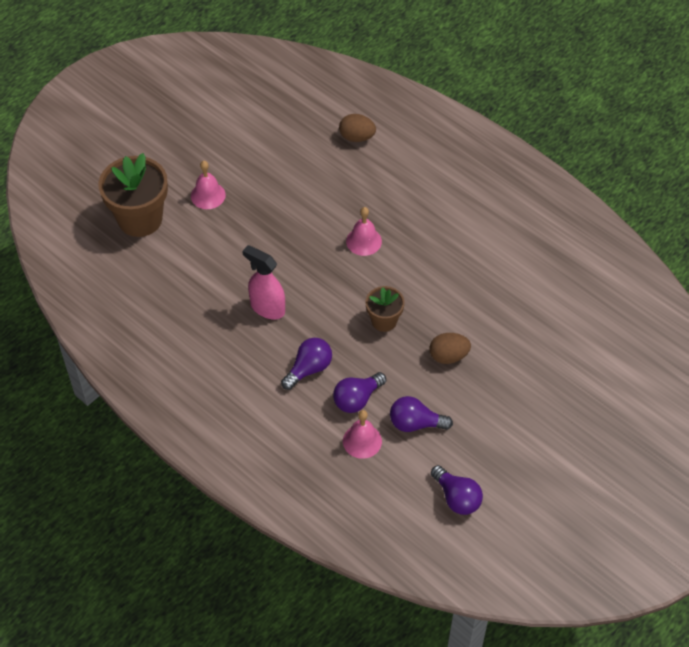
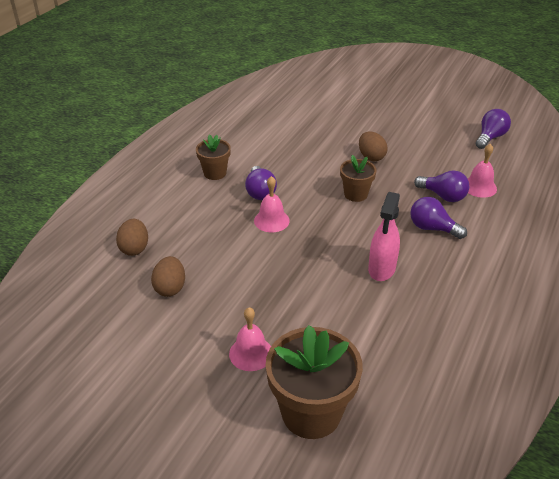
camera: 105 degrees left, 15 degrees down
(298, 156) = (170, 288): none -> brown egg
(415, 423) = (443, 164): purple light bulb -> purple light bulb (260, 192)
(456, 210) = (215, 173): none -> brown flower pot

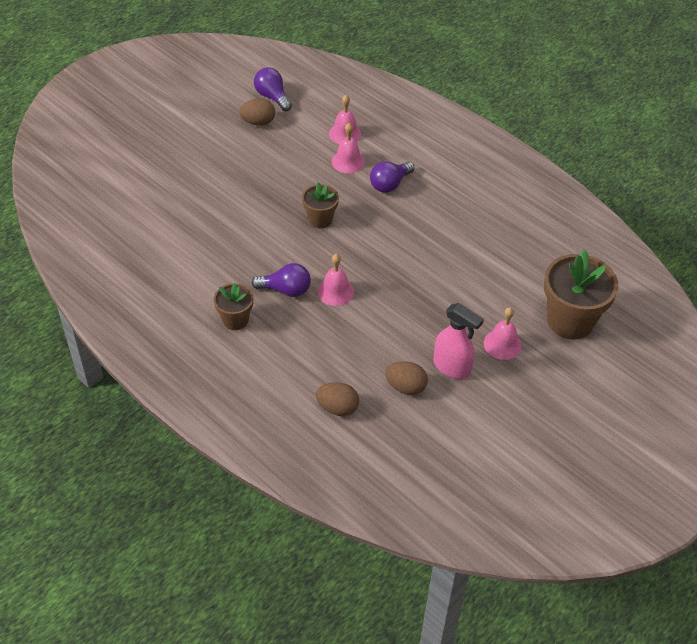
camera: 75 degrees left, 10 degrees up
(371, 157) = (264, 190): brown egg -> brown egg (258, 122)
(381, 269) = (430, 234): pink spray bottle -> pink spray bottle (452, 367)
(443, 196) = (348, 161): purple light bulb -> pink bell

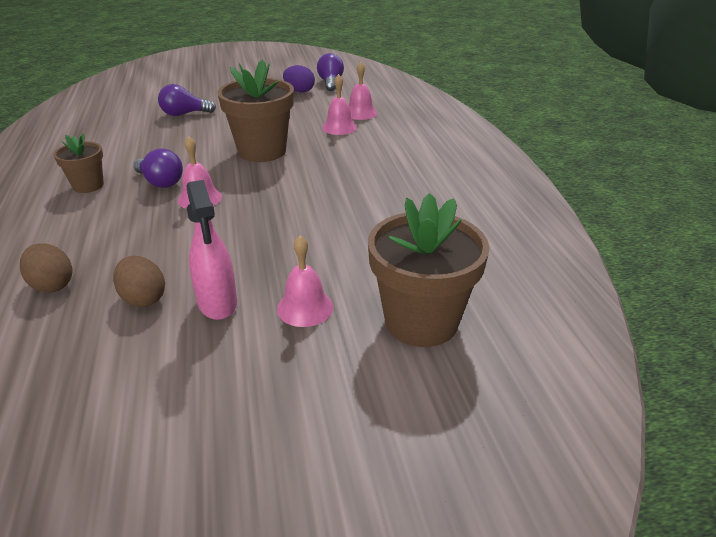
camera: 35 degrees right, 15 degrees down
(258, 122) = (299, 91): brown egg -> purple egg
(320, 219) = (262, 151): brown flower pot -> brown flower pot, size x1.82
(390, 184) = (357, 150): purple light bulb -> purple light bulb (184, 114)

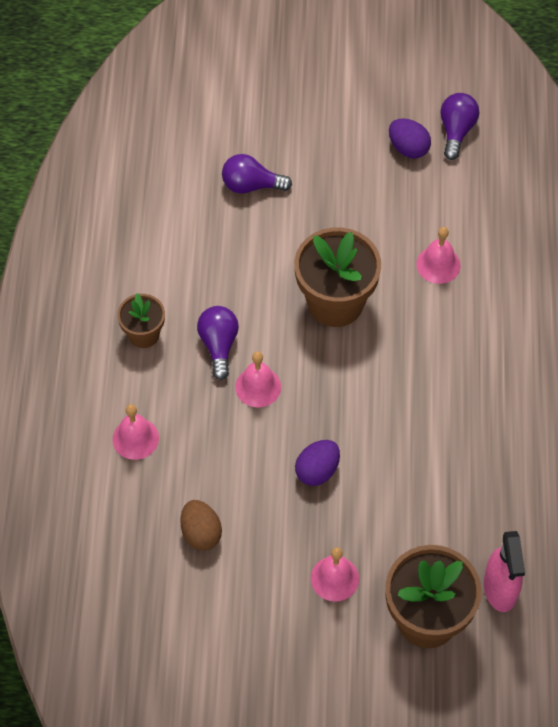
camera: 15 degrees right, 25 degrees up
(52, 285) = (123, 495): brown egg -> none
(160, 182) = (219, 345): purple light bulb -> purple light bulb turned 150 degrees counterclockwise
(217, 303) = (262, 555): pink spray bottle -> pink spray bottle (500, 589)
(267, 237) = (317, 471): none -> purple egg
(360, 113) = (474, 231): pink bell -> pink bell (135, 438)

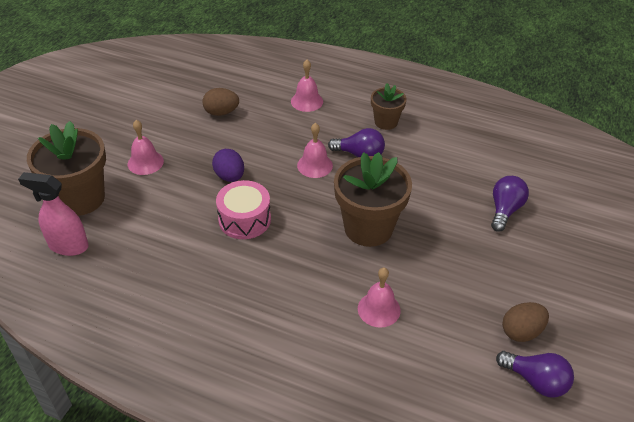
camera: 110 degrees right, 15 degrees down
(378, 426) = (244, 219): none -> pink drum
(408, 148) = (521, 332): purple egg -> brown egg

